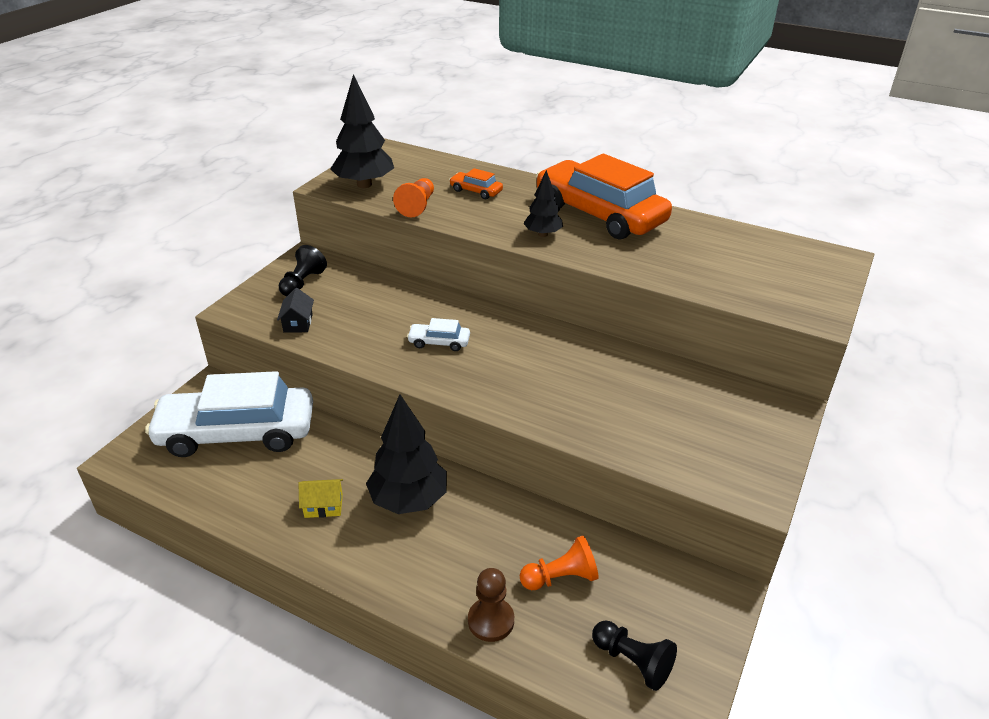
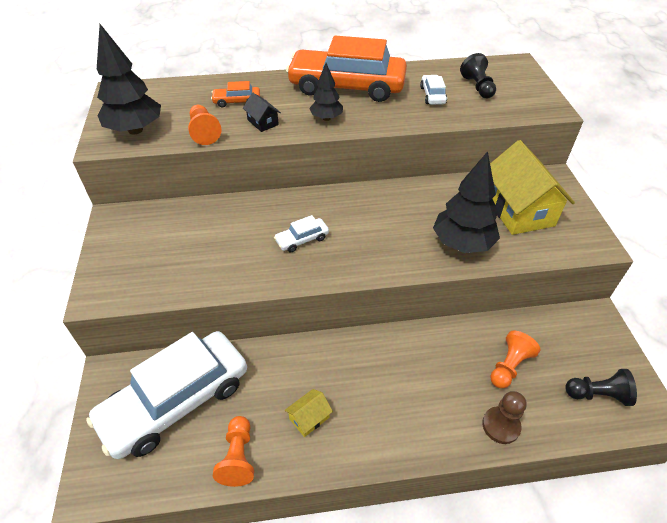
camera: 35 degrees left, 10 degrees up
(240, 500) = (238, 457): none -> orange pawn
(298, 323) = (170, 280): black house -> black house (263, 122)
(302, 283) = (136, 242): black pawn -> black pawn (477, 87)
(409, 500) = (364, 373): black tree -> black tree (462, 243)
(685, 253) = (432, 95): none -> white car
(701, 418) = (518, 210): none -> yellow house

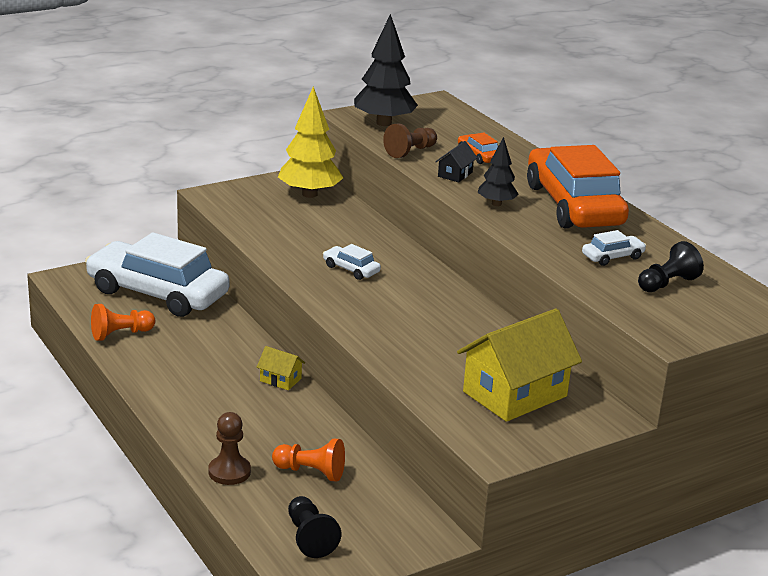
camera: 65 degrees right, 20 degrees down
(150, 225) = (309, 194): none -> yellow tree
(204, 132) = (410, 152): orange pawn -> brown pawn
(309, 418) = (177, 361): yellow house -> yellow house (280, 380)
(462, 243) = (420, 360): black tree -> none

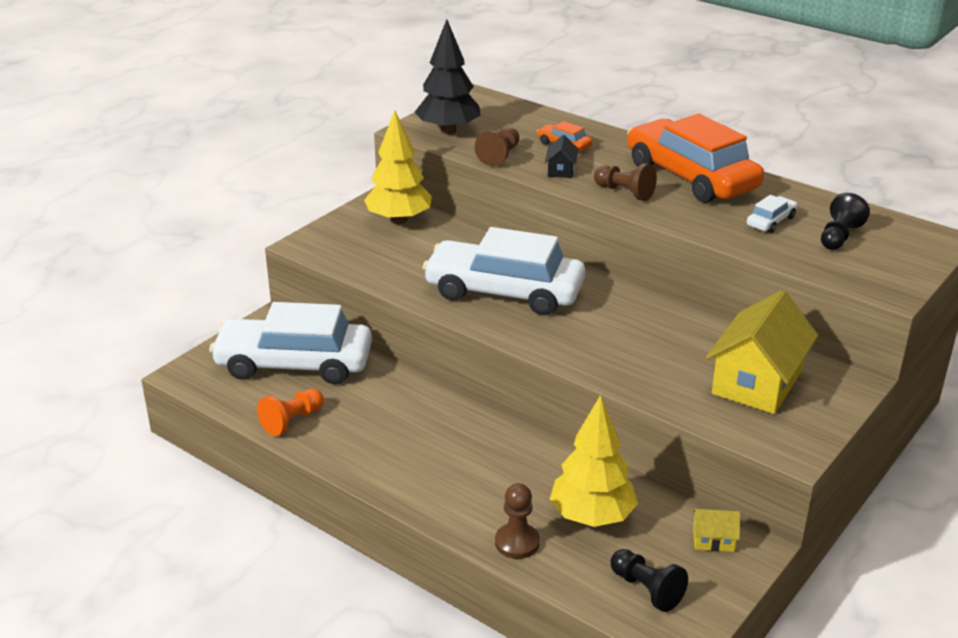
camera: 20 degrees left, 5 degrees up
(280, 380) = (486, 424): yellow house -> yellow house (713, 540)
(311, 472) = (592, 517): orange pawn -> yellow tree
(351, 269) = (504, 291): white car -> white car, size x2.49
(496, 204) = (624, 192): black tree -> brown pawn

